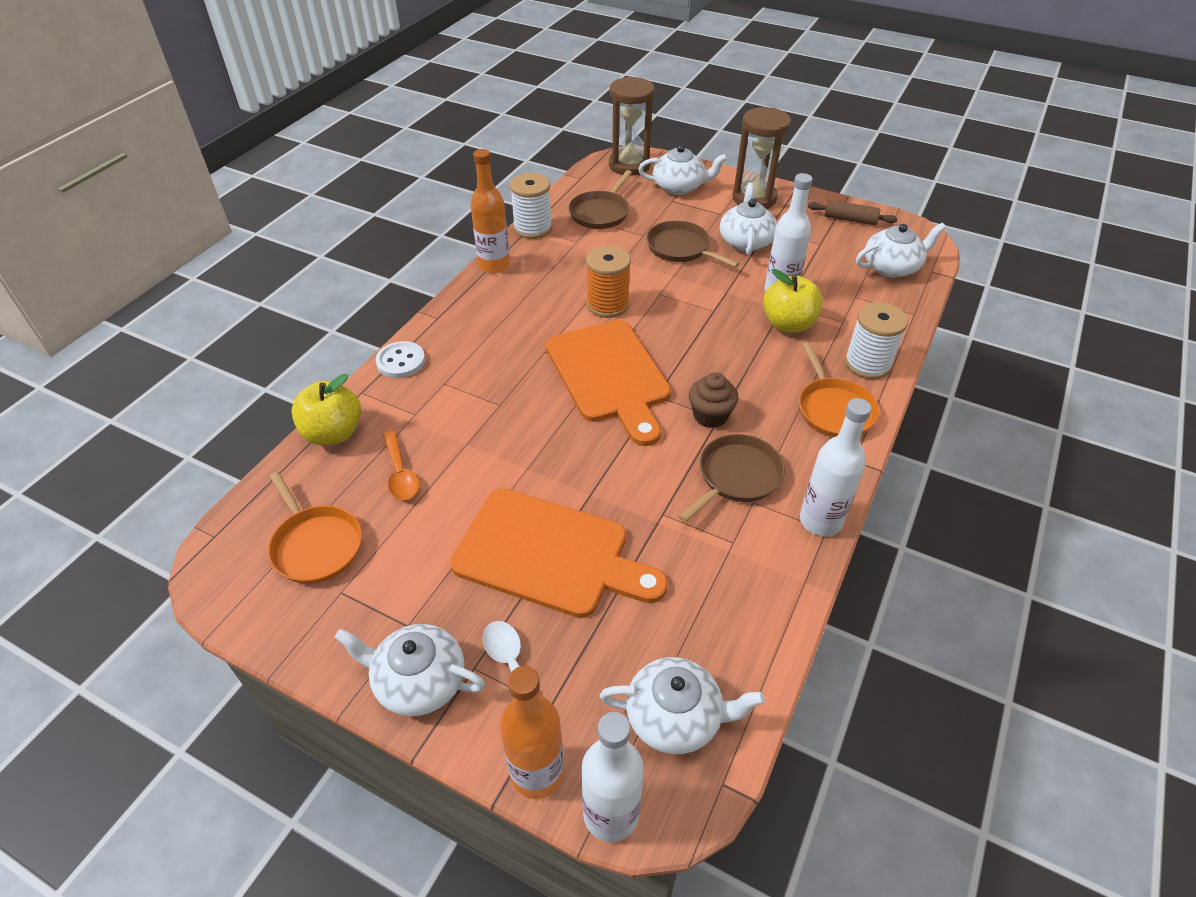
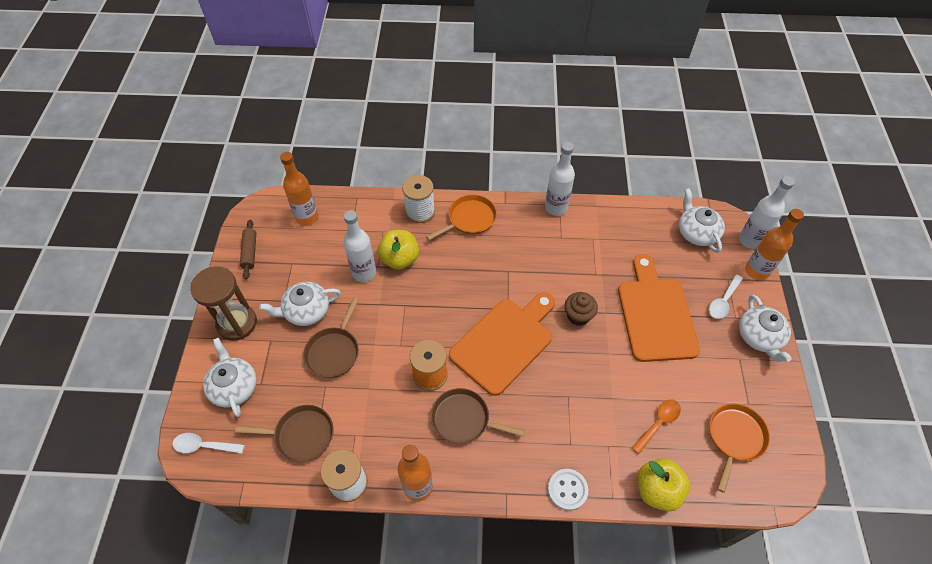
camera: 115 degrees left, 10 degrees up
(629, 165) = (204, 446): brown hourglass -> white spoon
(710, 416) = (509, 275): brown cupcake -> brown cupcake (578, 316)
(736, 476) = (548, 249): brown pan -> brown pan (463, 419)
(891, 267) = (307, 217): white teapot -> orange bottle

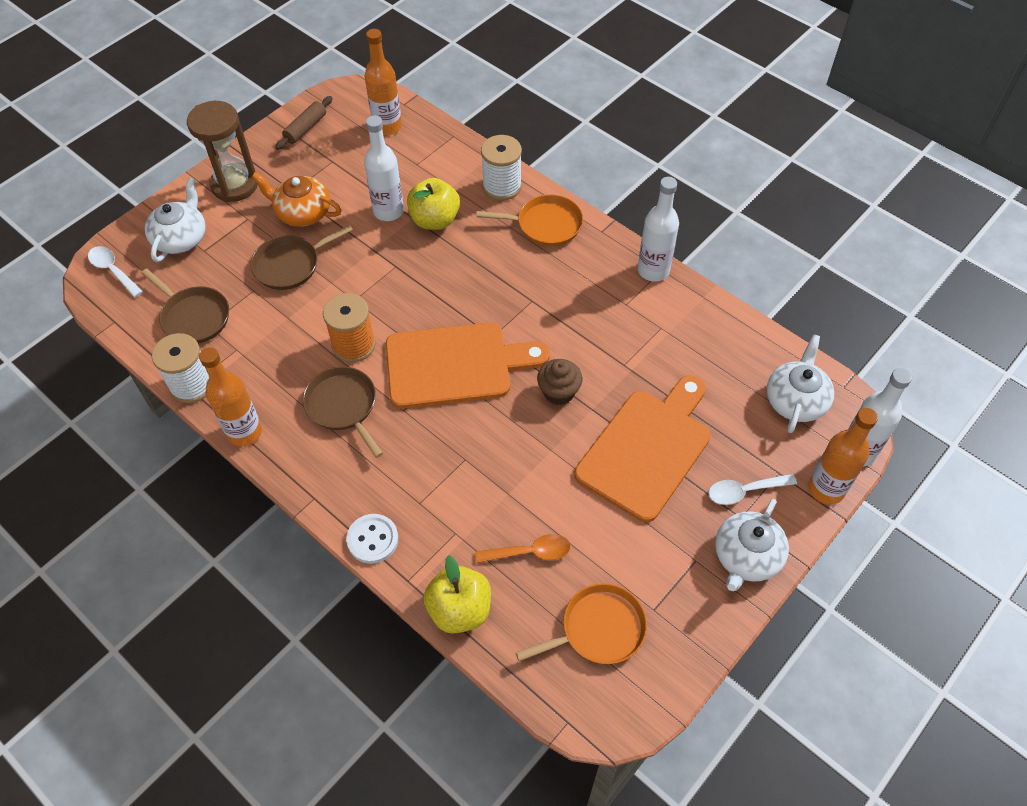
camera: 40 degrees right, 0 degrees up
(306, 311) = (302, 213): white teapot -> orange teapot

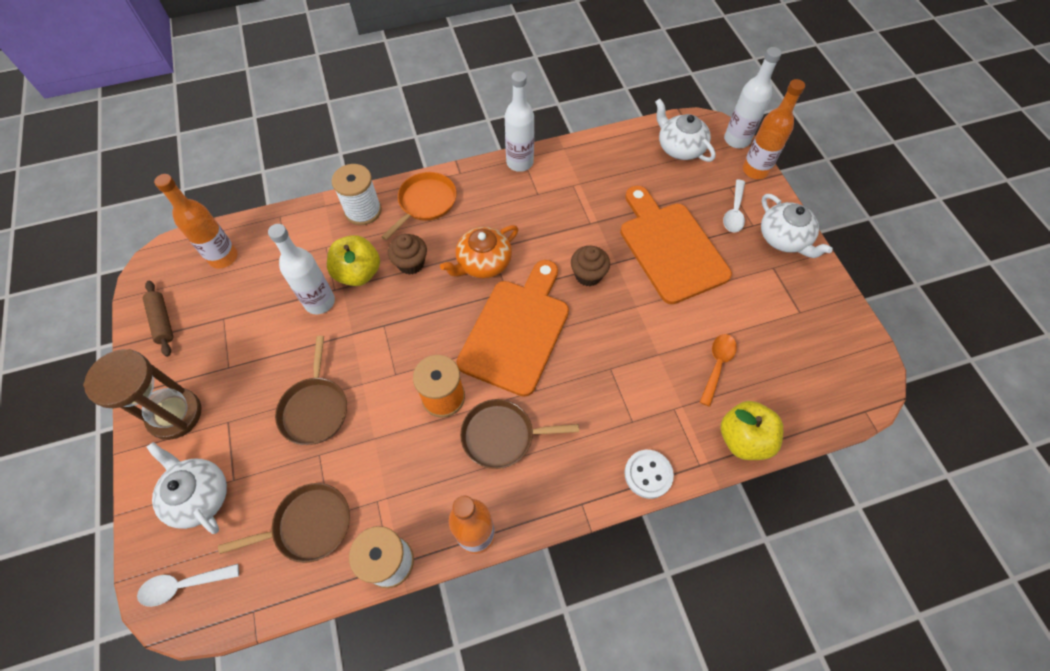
camera: 60 degrees left, 5 degrees up
(302, 213) = (262, 370): orange teapot -> orange teapot (483, 262)
(471, 250) = (411, 263): none -> brown cupcake
(598, 629) = (800, 353): orange pan -> none

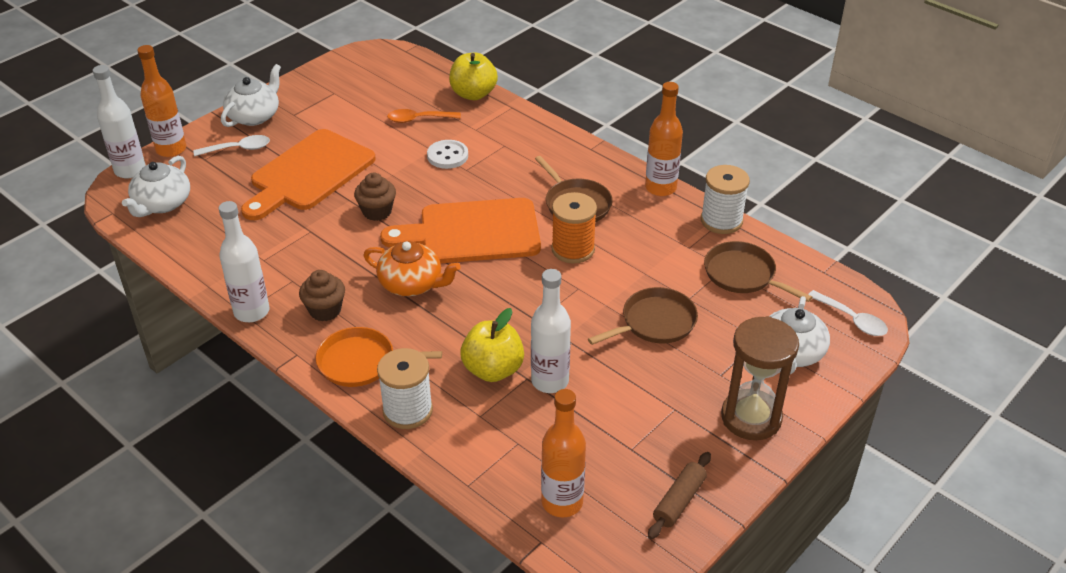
camera: 120 degrees left, 20 degrees down
(411, 263) = (451, 335): brown cupcake -> brown cupcake (325, 310)
(648, 474) = (540, 126): white button -> white button (447, 156)

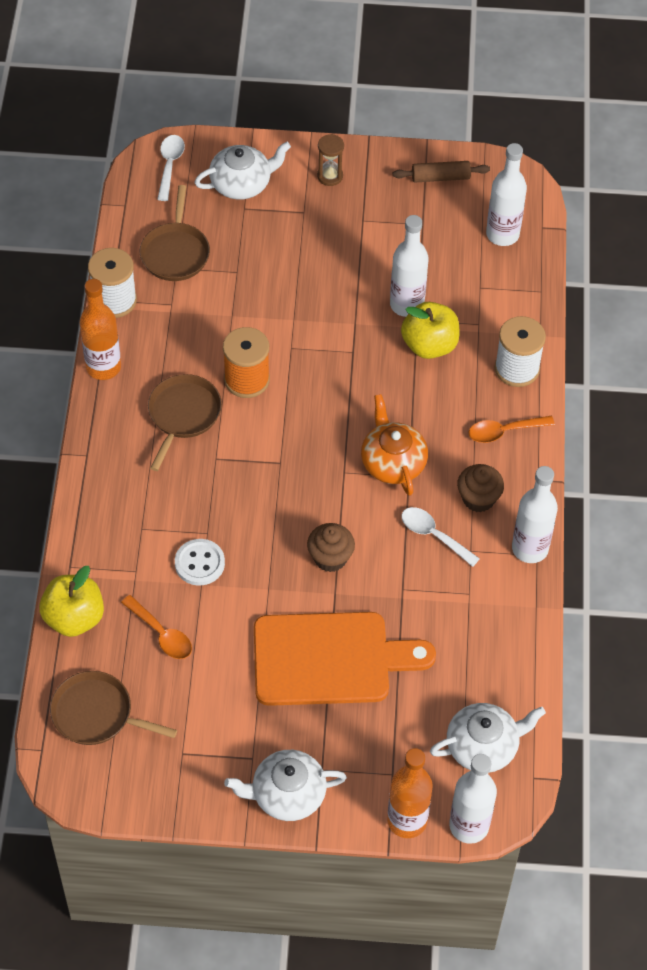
camera: 130 degrees left, 15 degrees up
(238, 149) = (350, 757): white spoon -> white spoon (433, 535)
(361, 362) = (504, 431): orange pan -> orange spoon
(472, 232) = (291, 465): orange cutting board -> none
(562, 502) = (502, 234): orange bottle -> white bottle
(655, 322) = (284, 277): brown pan -> brown pan (96, 714)
(751, 417) = (330, 176): brown hourglass -> brown hourglass, size x0.51

